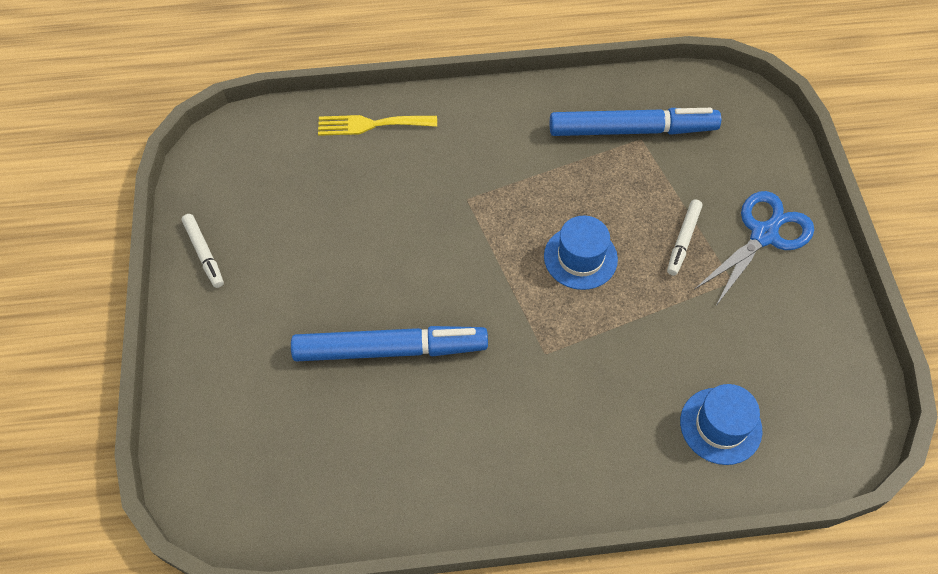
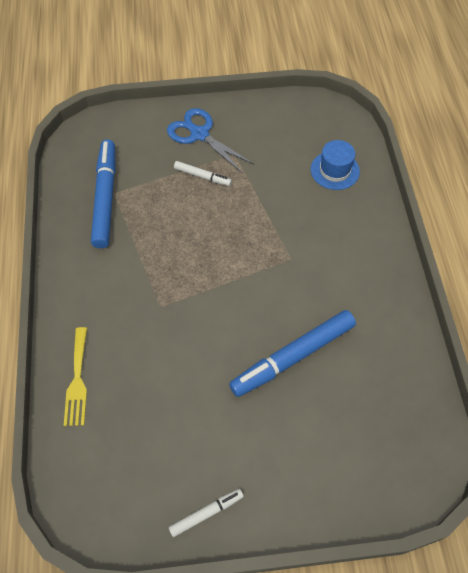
camera: 90 degrees left, 0 degrees up
(390, 349) = (293, 357): blue marker -> blue marker turned 120 degrees counterclockwise
(580, 258) = (215, 235): blue hat -> none

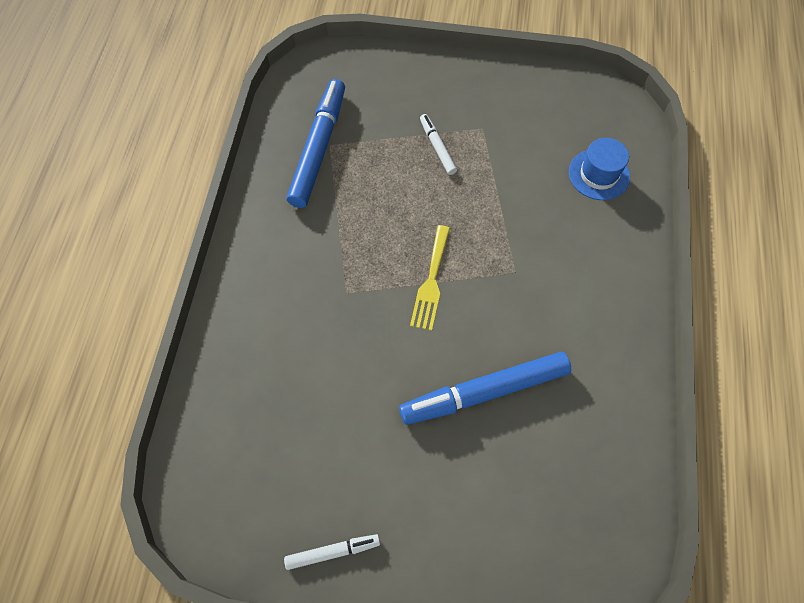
camera: 15 degrees right, 5 degrees up
(77, 380) = (230, 357): yellow fork -> yellow fork (431, 282)
(199, 134) = (448, 95): blue scissors -> none
(202, 176) = (437, 147): white marker -> white marker turned 150 degrees counterclockwise

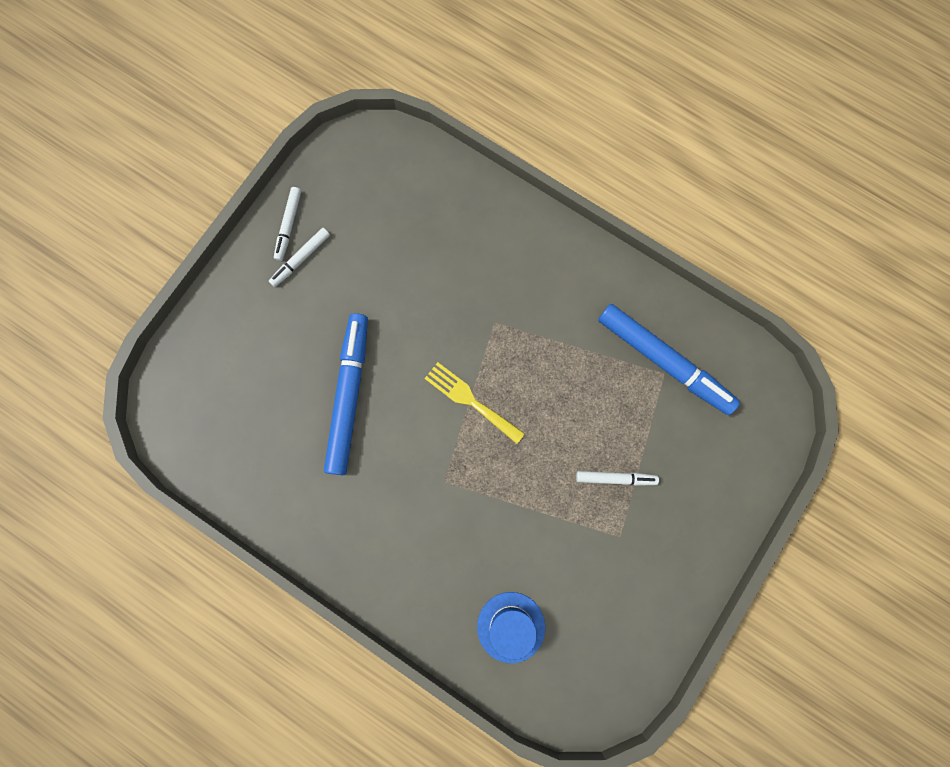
camera: 115 degrees right, 15 degrees up
(366, 516) = (301, 259): none -> white marker

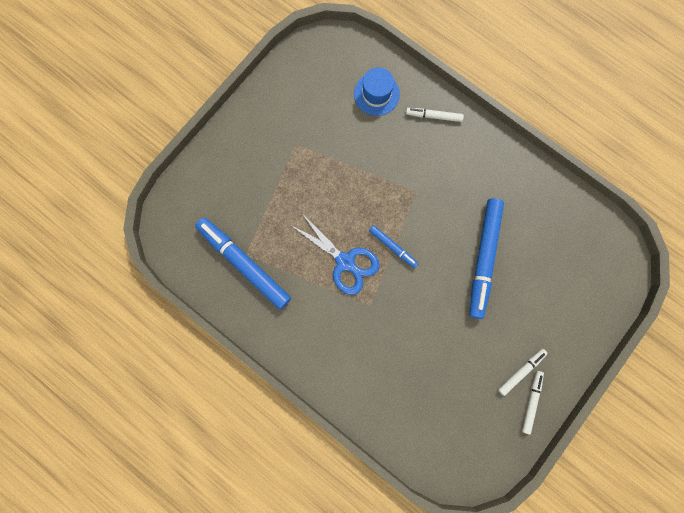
camera: 175 degrees left, 0 degrees up
(470, 400) = (393, 247): yellow fork -> blue marker
(532, 376) = (345, 262): none -> blue scissors
(615, 478) = (293, 183): white marker -> white marker (433, 116)

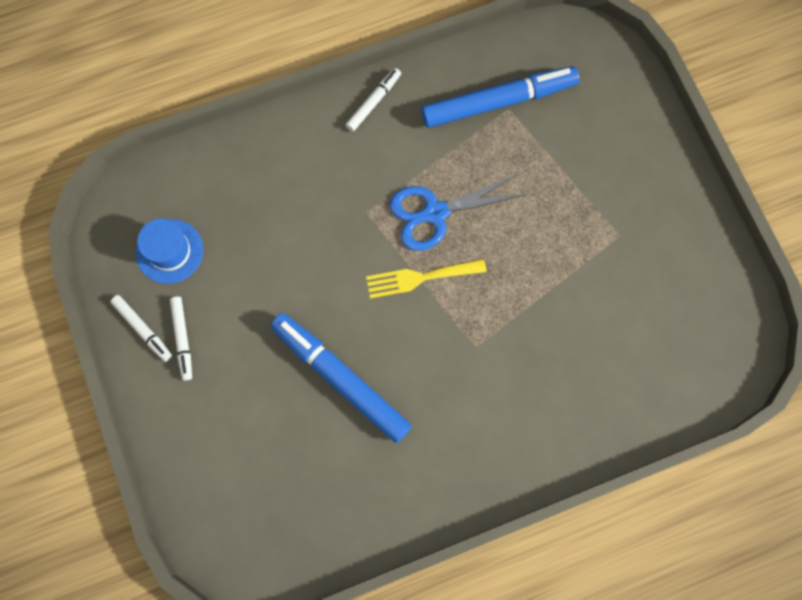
camera: 120 degrees right, 5 degrees down
(376, 94) = (636, 374): blue hat -> blue hat (169, 251)
(393, 247) = (420, 278): blue marker -> yellow fork
(433, 116) = (565, 431): white marker -> white marker (373, 102)

